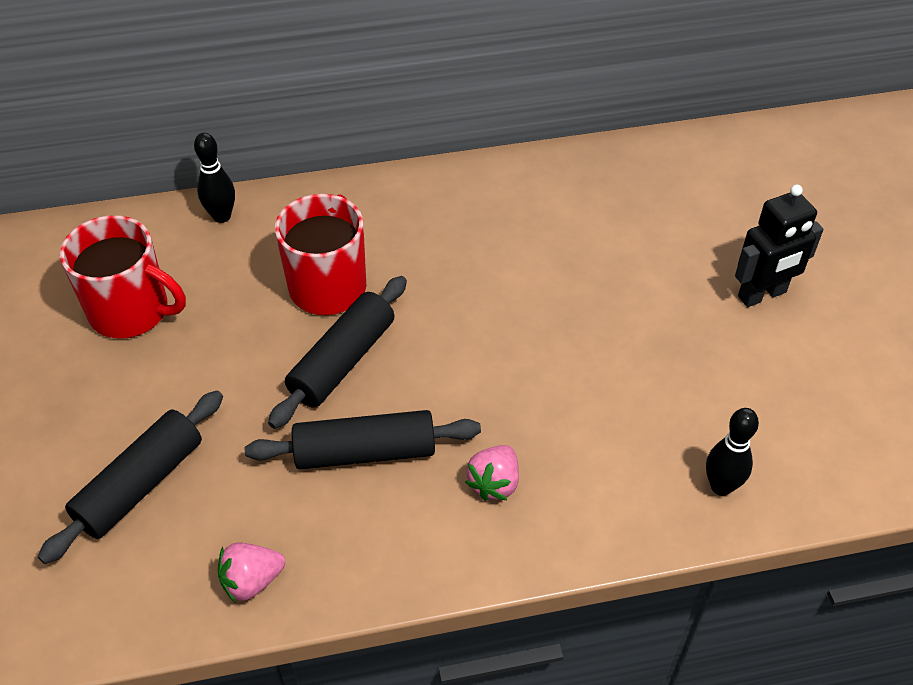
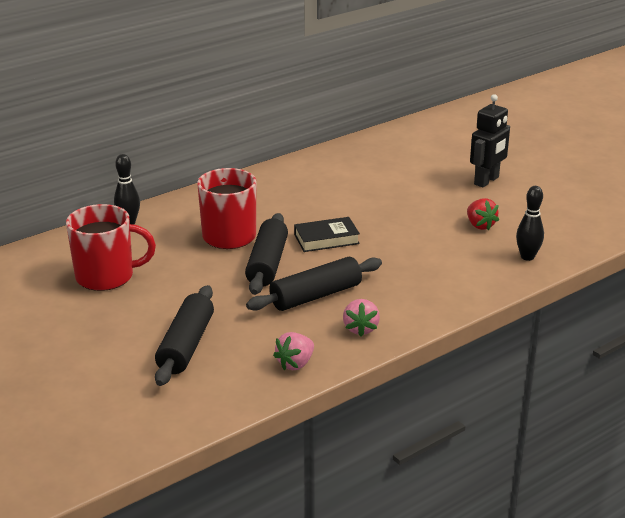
camera: 25 degrees left, 20 degrees down
(452, 339) = (326, 239): none -> black book
(494, 483) = (403, 288): pink strawberry -> pink strawberry (360, 329)
(691, 389) = (480, 225): none -> red strawberry

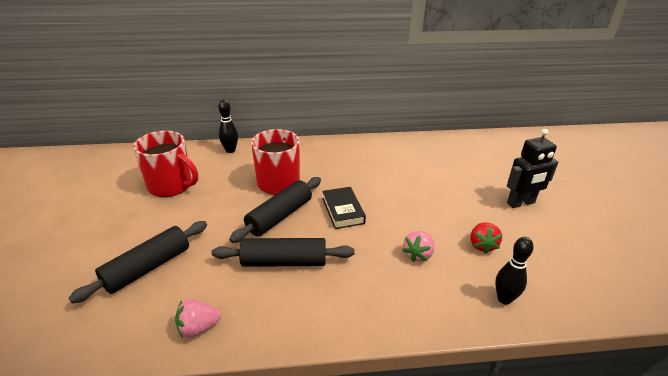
camera: 30 degrees right, 5 degrees up
(326, 239) = (343, 211): black book -> black book turned 60 degrees clockwise
(360, 329) = (285, 314): pink strawberry -> pink strawberry (418, 254)

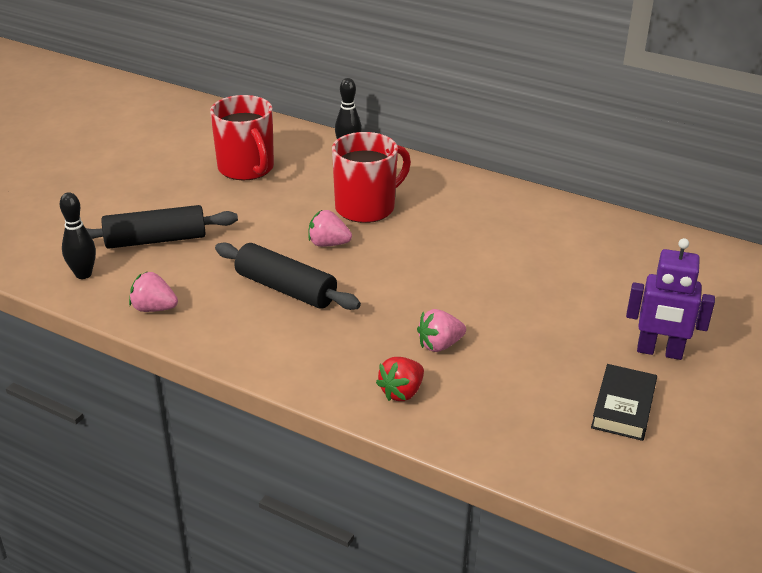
camera: 35 degrees right, 0 degrees up
(280, 216) = (328, 244): black rolling pin -> pink strawberry
(343, 211) = (406, 266): black book -> black book (623, 407)
(482, 245) = (533, 370): red strawberry -> red strawberry (401, 392)
(504, 299) = (484, 428): black bowling pin -> black bowling pin (83, 274)
(521, 203) = (659, 352): black robot -> purple robot

